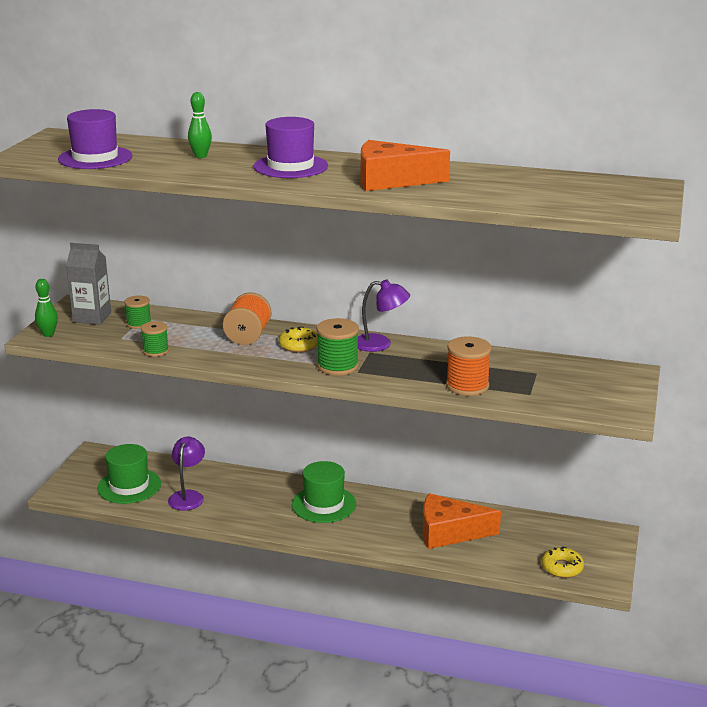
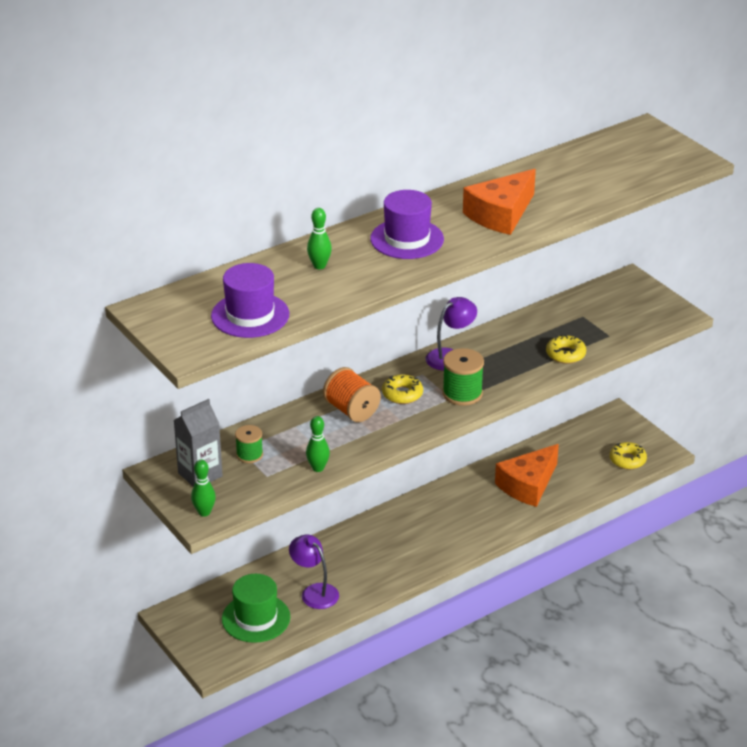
camera: 50 degrees left, 10 degrees up
(155, 351) = (318, 468): green spool -> green bowling pin
(324, 504) = (417, 525): green hat -> none
(467, 386) = (565, 354): orange spool -> yellow donut

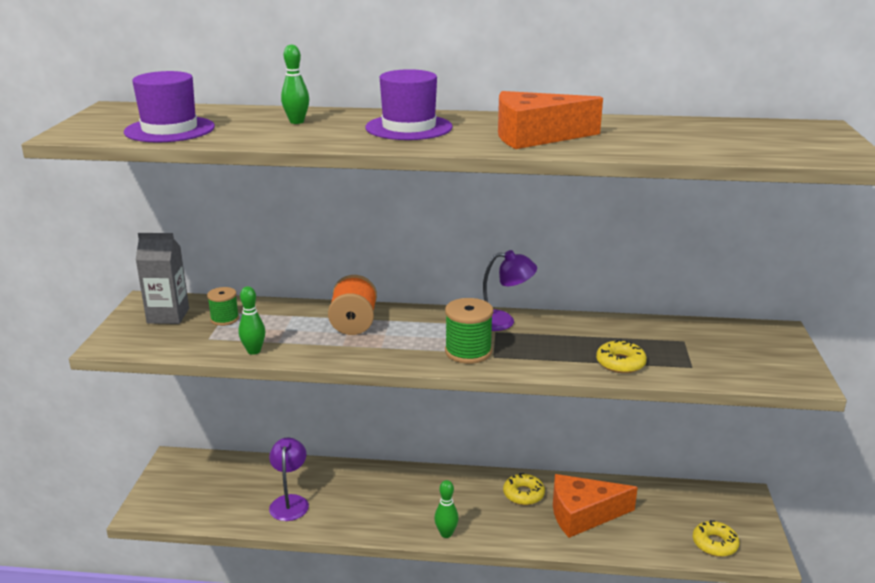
camera: 40 degrees right, 10 degrees down
(204, 512) = (120, 341): green bowling pin -> green bowling pin (446, 533)
(256, 618) = (221, 497): green hat -> none
(402, 394) = (415, 330): yellow donut -> yellow donut (523, 494)

